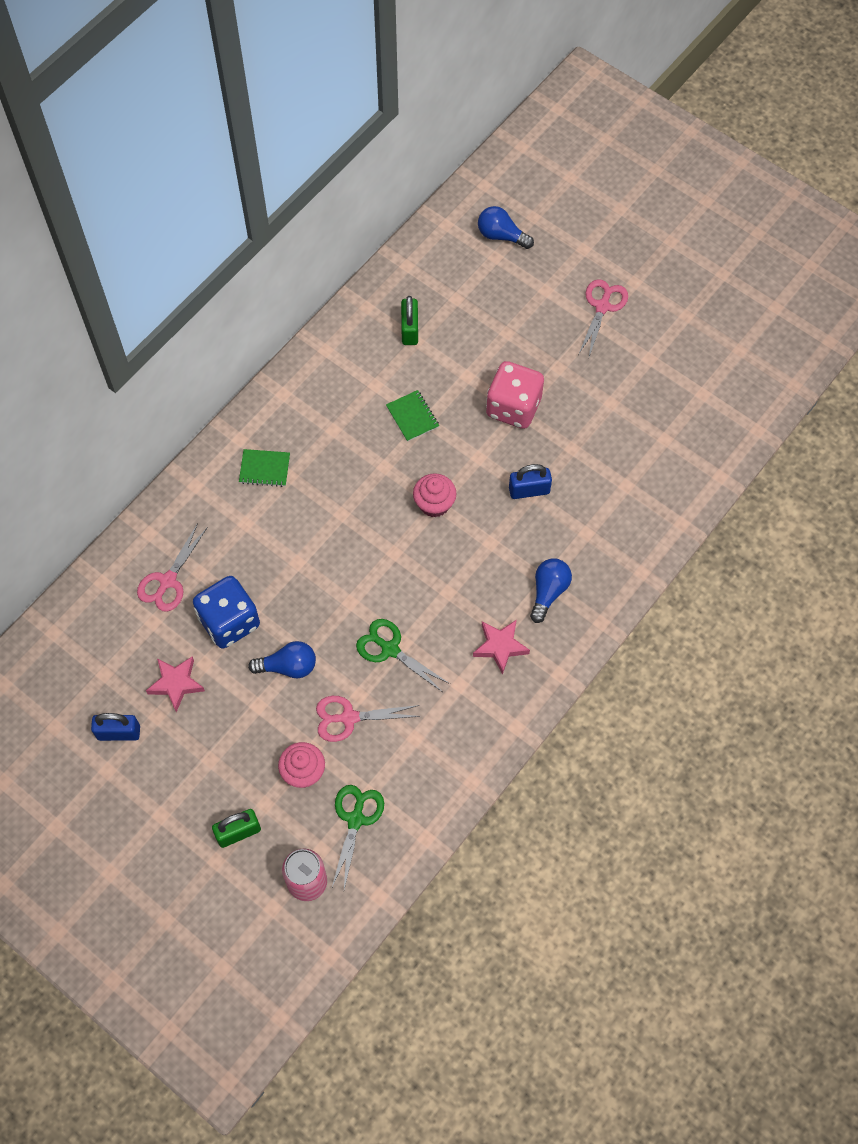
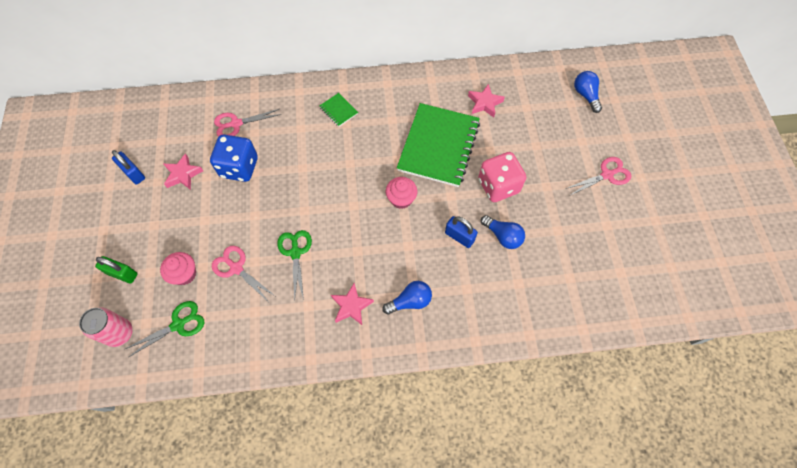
camera: 45 degrees right, 0 degrees up
(288, 666) = (239, 214): blue light bulb -> blue light bulb (503, 236)
(409, 330) = (484, 103): green padlock -> pink star
(412, 417) = (438, 146): green notebook -> green notebook, size x2.46

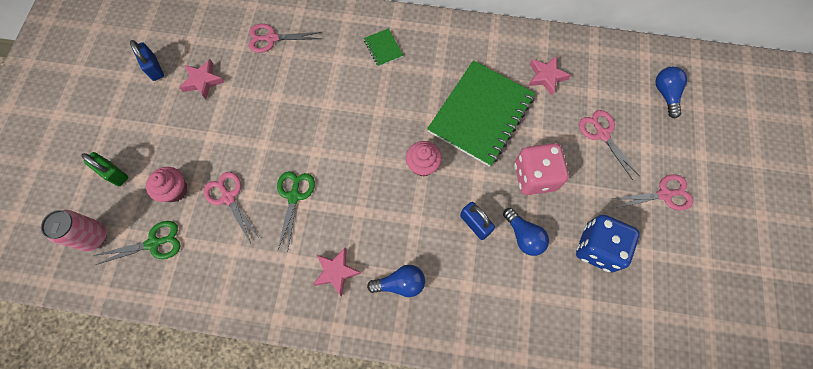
camera: 15 degrees right, 5 degrees up
(239, 167) = (262, 87): blue dice -> blue dice (597, 248)
(544, 139) = (602, 134): none -> pink scissors

